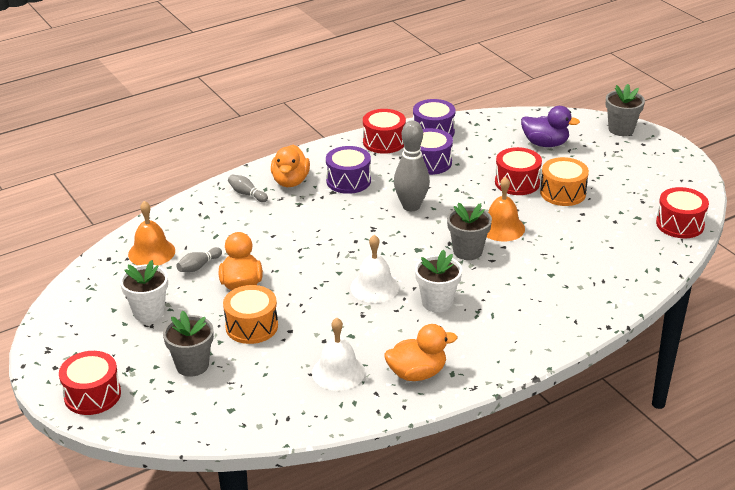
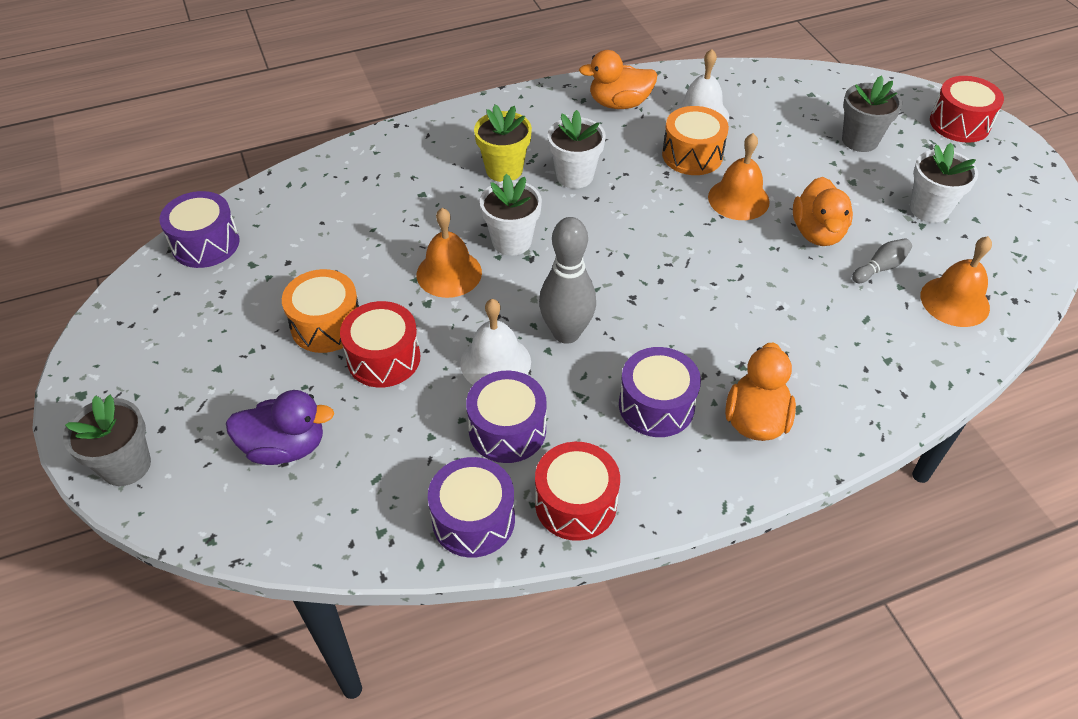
camera: 170 degrees left, 15 degrees up
(247, 194) = (828, 400): grey bowling pin -> none
(251, 326) = (798, 175): orange drum -> orange drum (692, 155)
(302, 301) = (738, 199): none -> orange bell
(374, 287) = (646, 205): white bell -> white bell (495, 362)
(467, 251) = (511, 241): grey flower pot -> white flower pot
(496, 300) = (504, 170): none -> yellow flower pot
(545, 144) = (285, 447): purple duck -> purple duck turned 150 degrees clockwise
(680, 224) = (206, 244): red drum -> purple drum

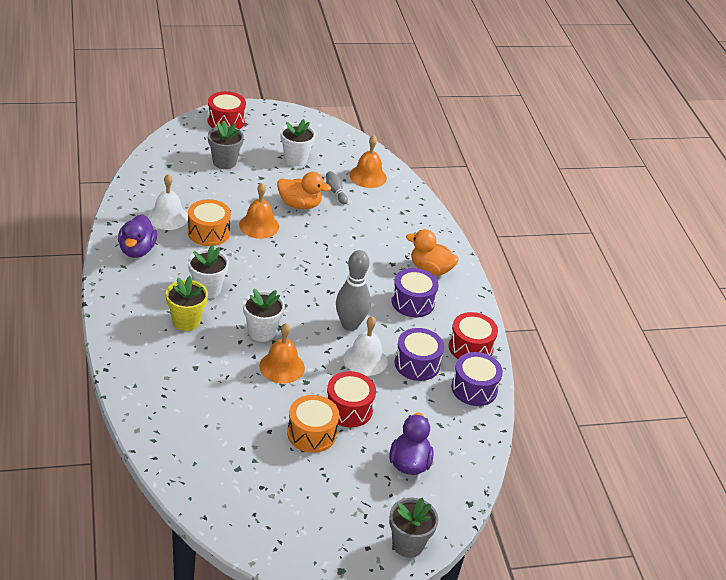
camera: 85 degrees left, 10 degrees down
(206, 244) = (206, 494): purple drum -> none
(619, 103) = (137, 250): orange duck -> purple duck

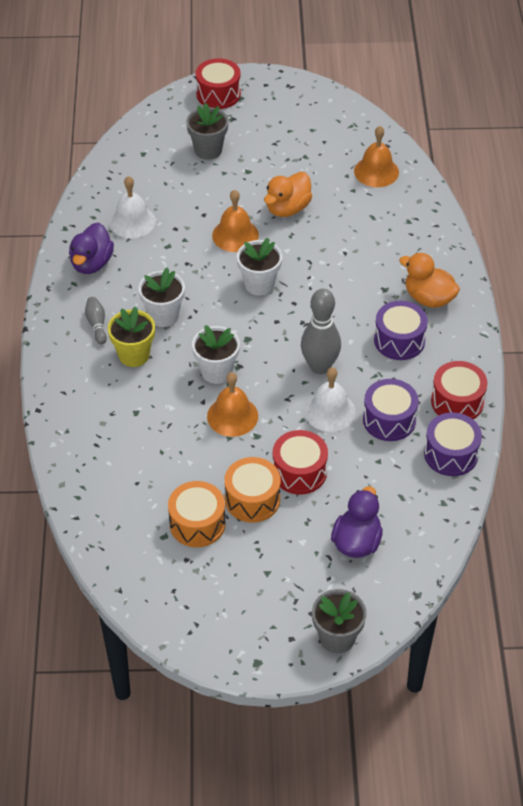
camera: 15 degrees right, 10 degrees up
(208, 232) = (176, 242): orange drum -> orange drum (197, 523)
(295, 159) = (293, 147): white flower pot -> white flower pot (259, 284)
(299, 205) = (287, 208): orange duck -> orange duck turned 105 degrees clockwise
(335, 192) = (333, 192): grey bowling pin -> grey bowling pin (97, 324)

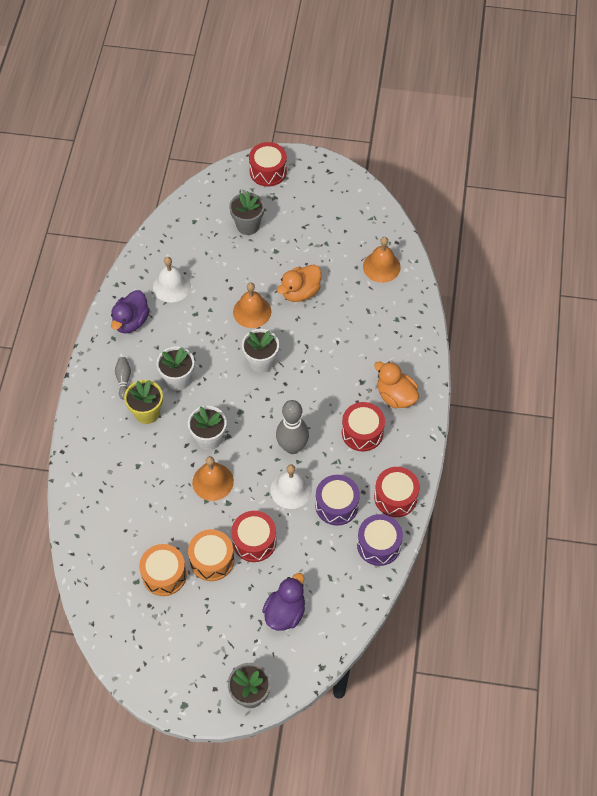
camera: 10 degrees right, 10 degrees up
(399, 340) = (362, 432): purple drum -> red drum

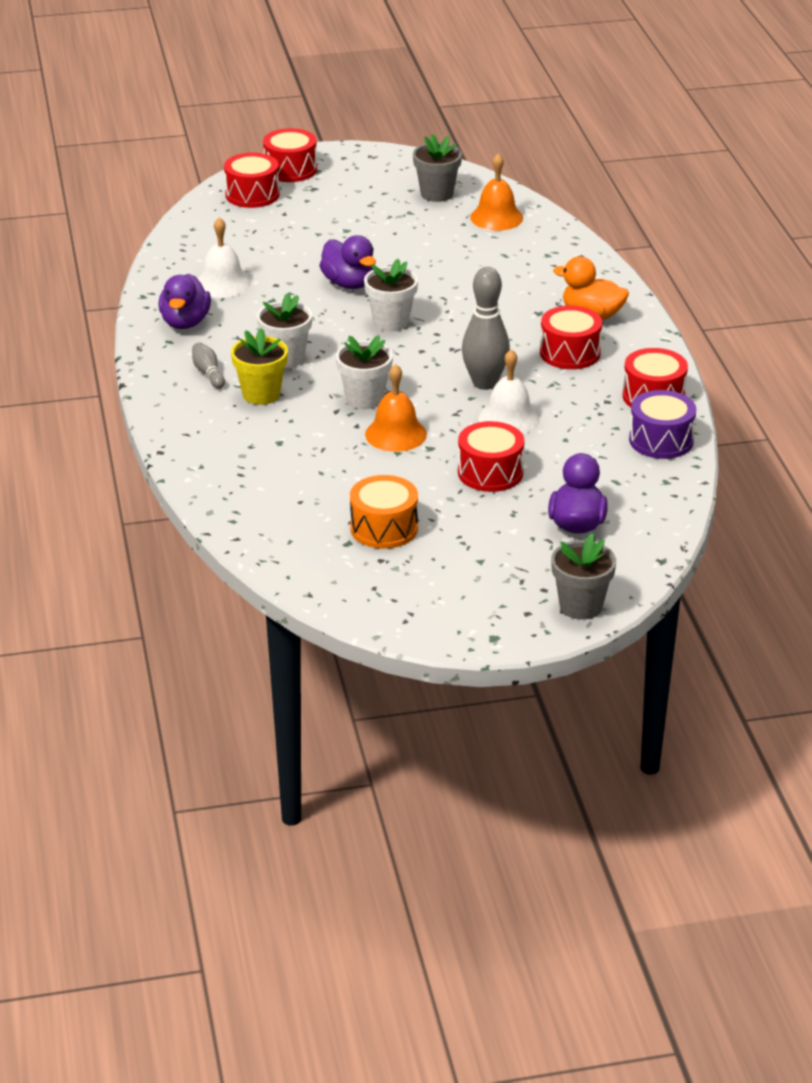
camera: 20 degrees left, 25 degrees down
(212, 560) = (442, 501): orange drum -> none
(231, 193) = (252, 195): none -> red drum
(248, 225) = (293, 216): grey flower pot -> grey flower pot (436, 194)
(252, 311) = (349, 284): orange bell -> purple duck
(300, 292) = (403, 256): orange duck -> none
(336, 505) = (580, 419): purple drum -> none

